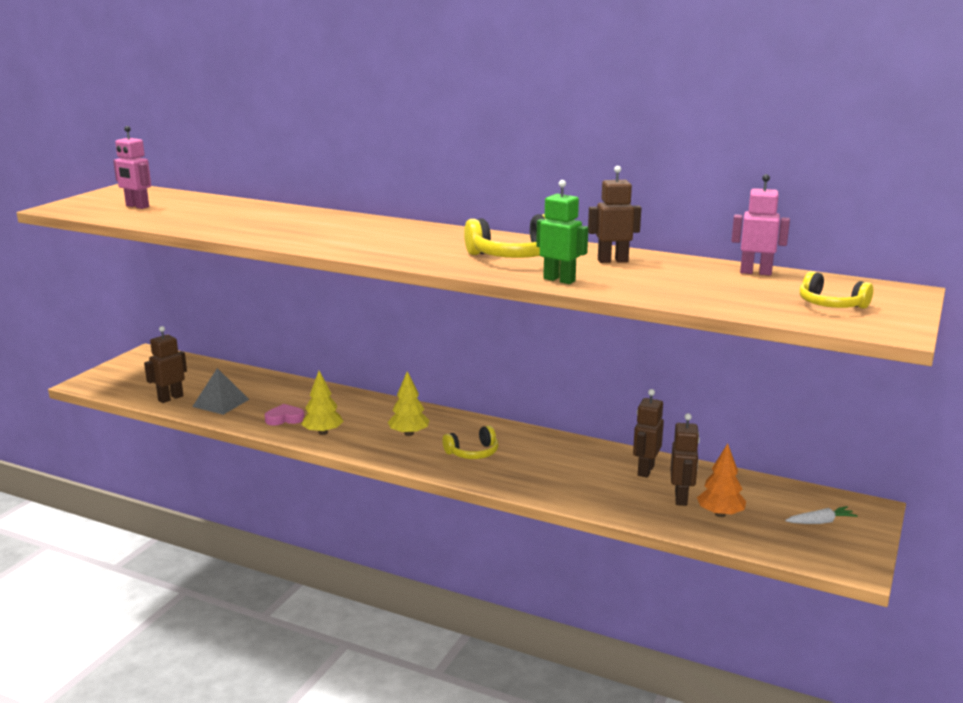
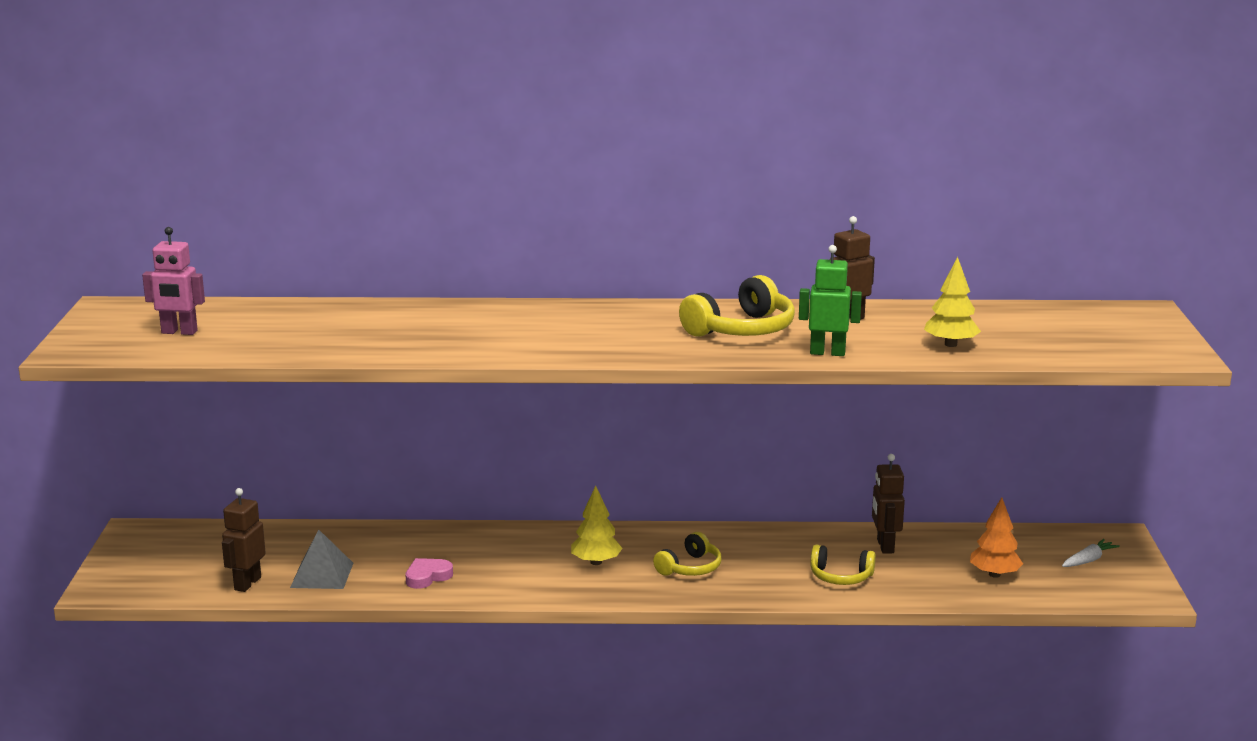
camera: 25 degrees left, 0 degrees up
(323, 432) = (494, 583): yellow tree -> yellow tree (950, 344)
(681, 498) = (945, 567): brown robot -> none
(755, 272) = (997, 311): pink robot -> none
(831, 305) = (1102, 337): yellow headphones -> yellow headphones (840, 576)

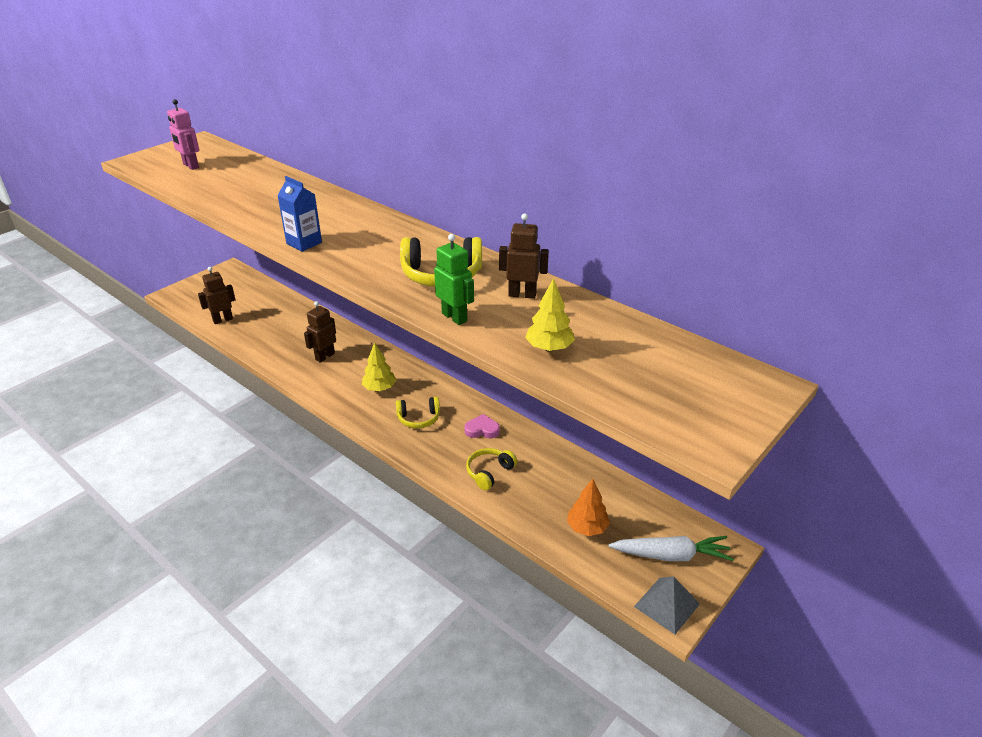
camera: 40 degrees right, 15 degrees up
(322, 575) = (256, 330): grey pyramid -> grey pyramid (667, 605)
(427, 576) = (294, 355): pink heart -> pink heart (482, 430)
(535, 351) = (304, 243): none -> blue carton
(840, 576) = (489, 472): yellow headphones -> yellow headphones turned 75 degrees clockwise
(885, 546) = (549, 464): brown robot -> brown robot (325, 356)
(1088, 560) = (671, 555): white carrot -> white carrot, size x1.81

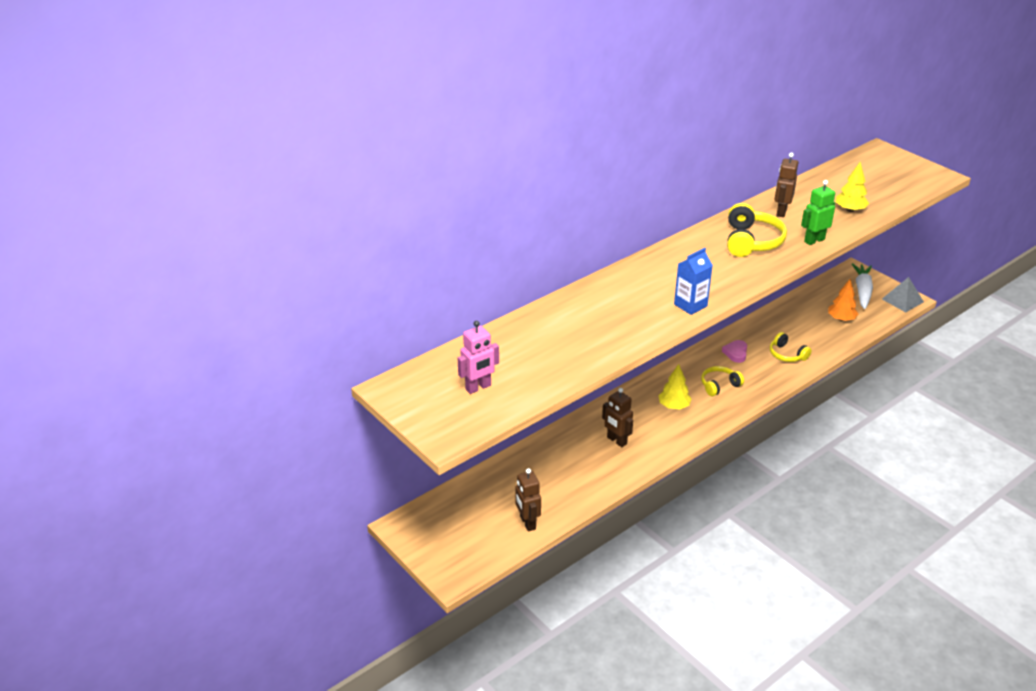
camera: 80 degrees left, 0 degrees up
(418, 418) = (719, 385): yellow headphones -> yellow headphones turned 120 degrees counterclockwise

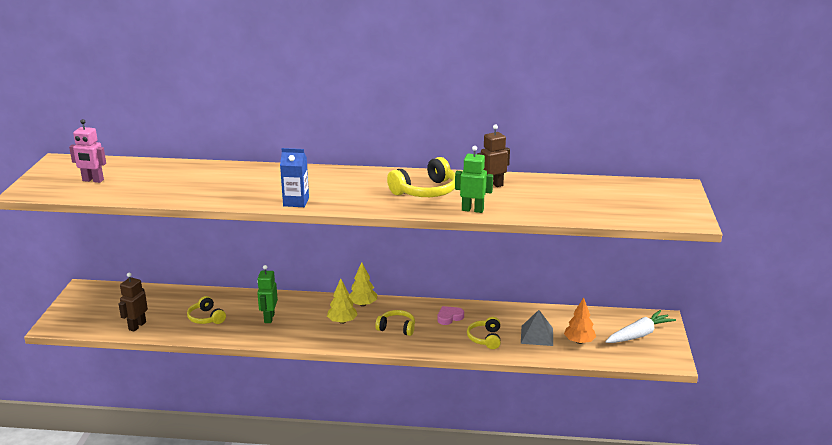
camera: 45 degrees right, 10 degrees down
(568, 475) = (206, 318): none -> yellow headphones
(616, 441) = (269, 318): brown robot -> green robot
(850, 210) = (550, 207): yellow tree -> yellow tree (363, 304)
(902, 300) = (663, 358): grey pyramid -> grey pyramid (537, 335)

